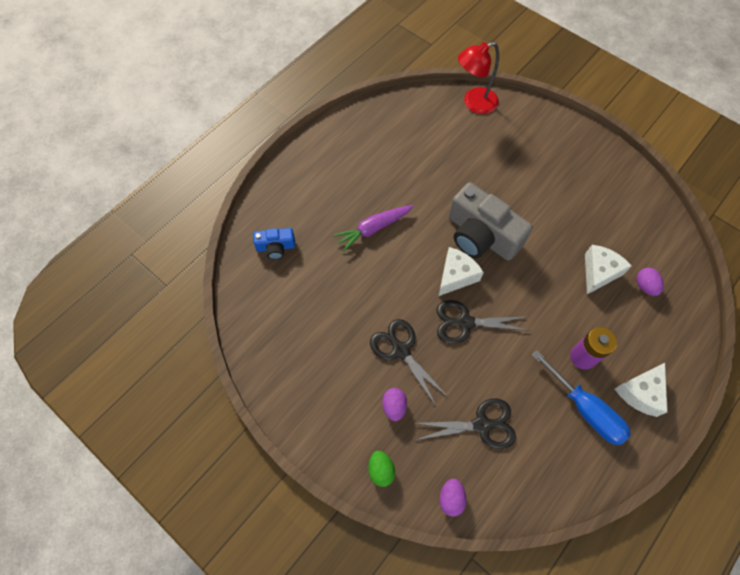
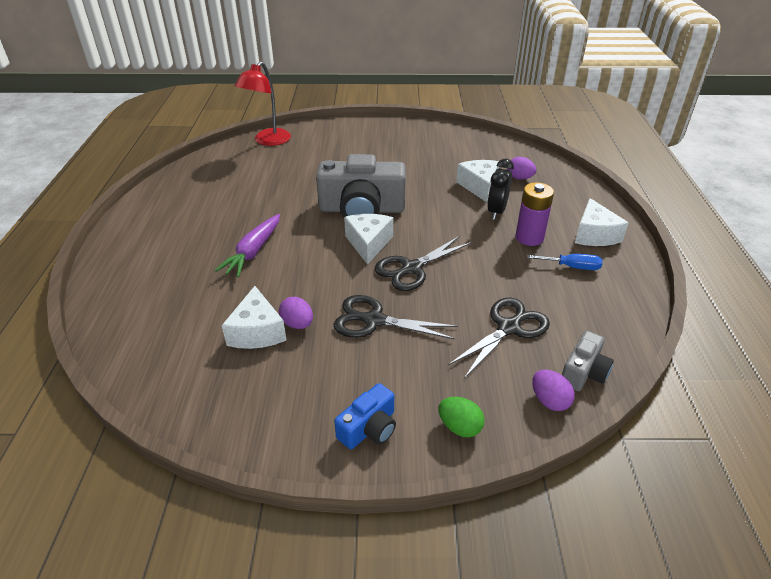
camera: 40 degrees left, 25 degrees down
(276, 247) = (151, 317): blue camera -> blue camera (369, 428)
(325, 305) = (257, 332): none -> white cheese
(394, 406) = (415, 366): purple egg -> purple egg (297, 324)
(495, 498) = (584, 372): none -> grey camera
(585, 311) = (496, 211): none -> black clock
(585, 409) = (572, 267): blue screwdriver -> blue screwdriver, size x0.57

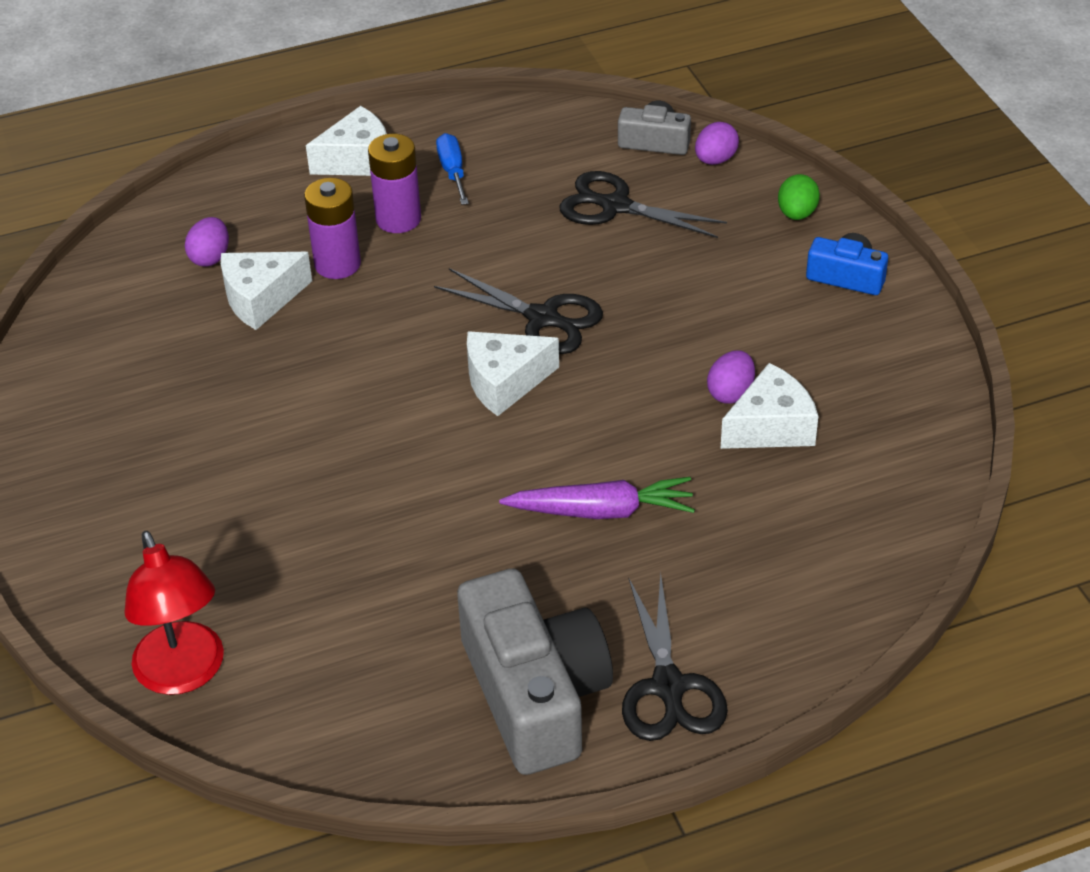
camera: 110 degrees left, 5 degrees up
(268, 141) = (184, 674): red lamp -> red lamp turned 60 degrees clockwise
(362, 209) = (406, 422): grey camera -> grey camera (535, 694)
(373, 320) = (676, 324): black scissors -> black scissors (668, 687)
(496, 211) = (337, 264): black clock -> purple battery

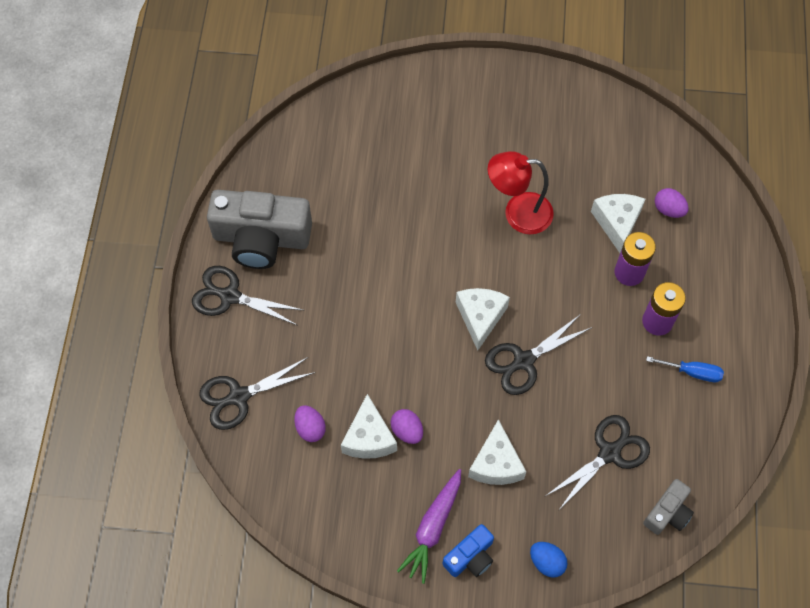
camera: 115 degrees right, 20 degrees up
(184, 674) = (360, 104): red lamp -> red lamp (518, 213)
(358, 160) = (730, 322): white cheese -> white cheese (496, 463)
(602, 511) = (357, 321): purple carrot -> purple carrot (432, 528)
(715, 160) = (629, 542): purple egg -> purple egg (310, 428)
(796, 214) = (547, 562): green egg -> blue egg
(825, 596) = (238, 397): none -> black scissors

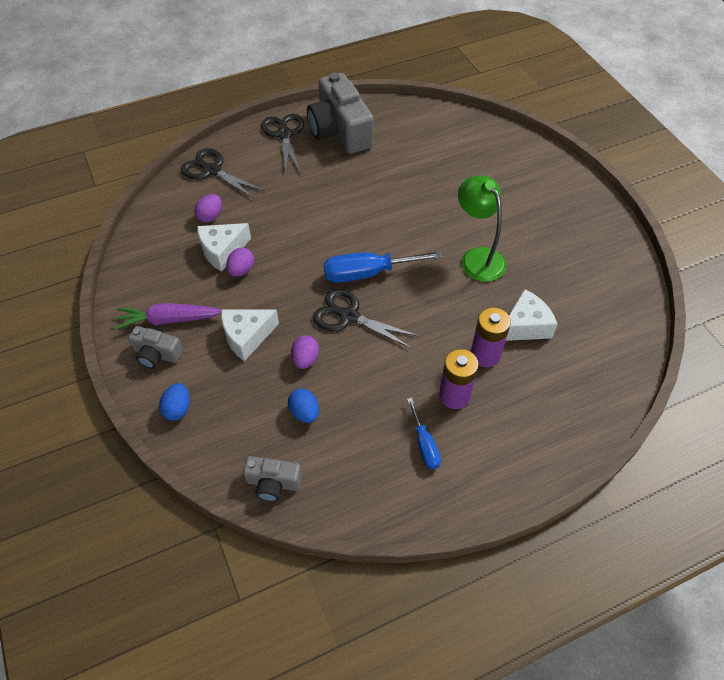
camera: 60 degrees right, 10 degrees down
(470, 557) = (157, 354): blue camera -> grey camera
(480, 317) = (367, 273): white cheese -> blue screwdriver
(518, 213) = (477, 257): red lamp -> green lamp
(610, 452) = (304, 413): black scissors -> blue egg
(668, 209) = (570, 358): purple egg -> purple egg (305, 359)

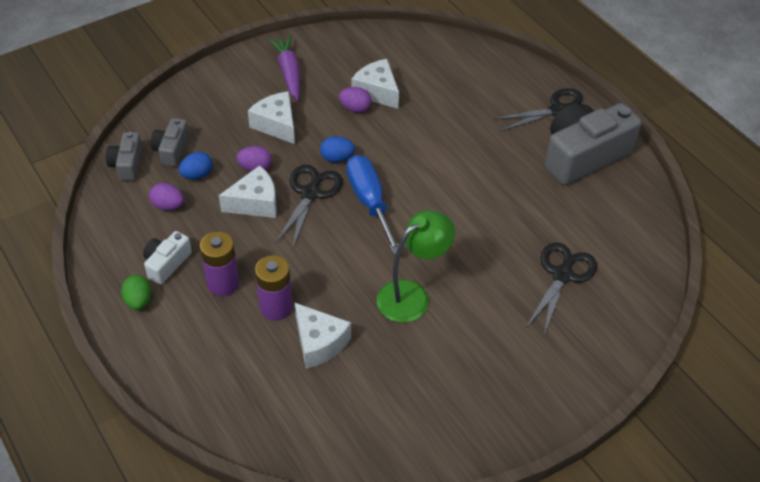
camera: 80 degrees right, 5 degrees down
(157, 354) = (251, 72): grey camera -> grey camera (171, 150)
(178, 409) = (196, 95): blue egg -> blue egg (337, 158)
(210, 216) = (420, 76): purple egg -> purple egg (168, 206)
(212, 170) = (484, 65): black scissors -> black scissors (562, 275)
(353, 363) = (255, 203): none -> white cheese
(424, 445) = (166, 263): blue screwdriver -> white camera
(471, 471) = (138, 301): none -> green egg

